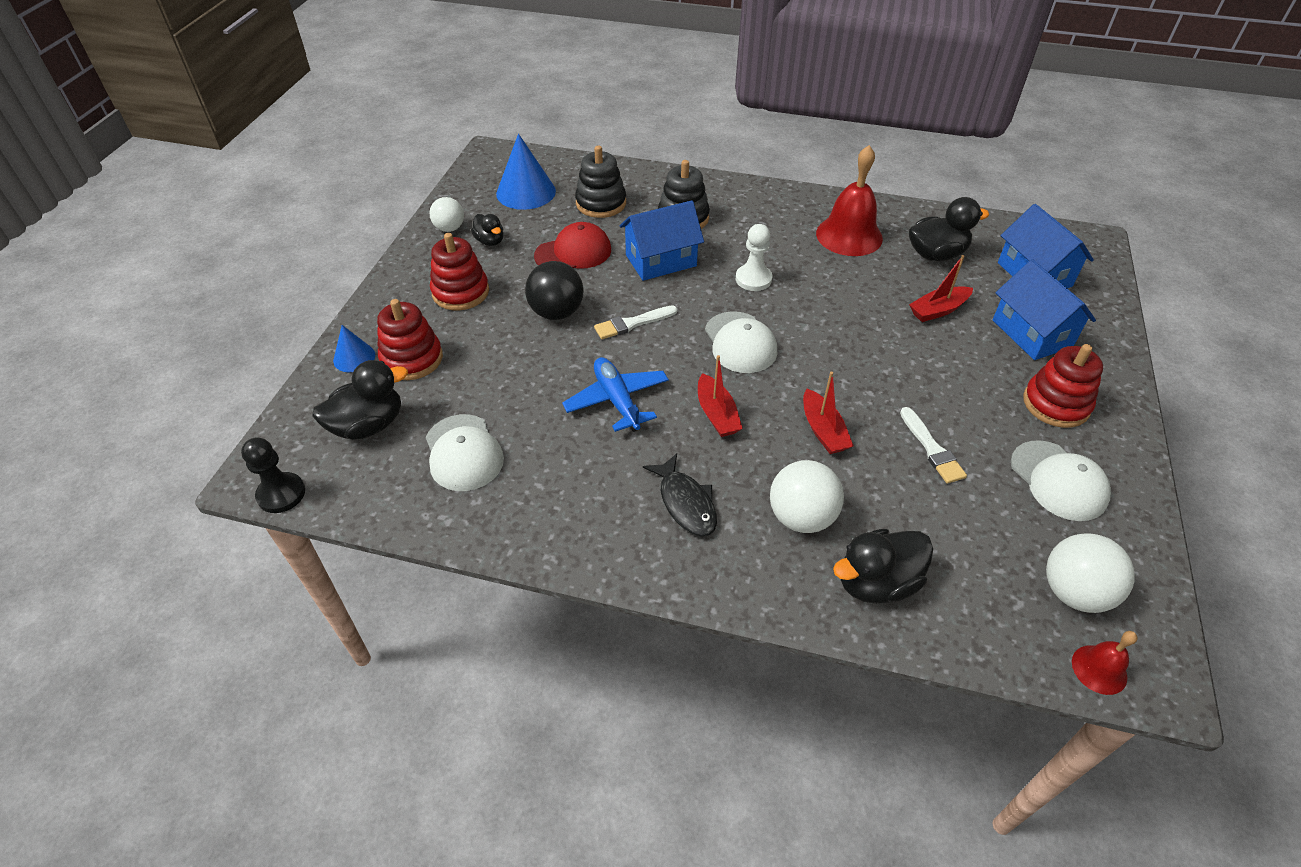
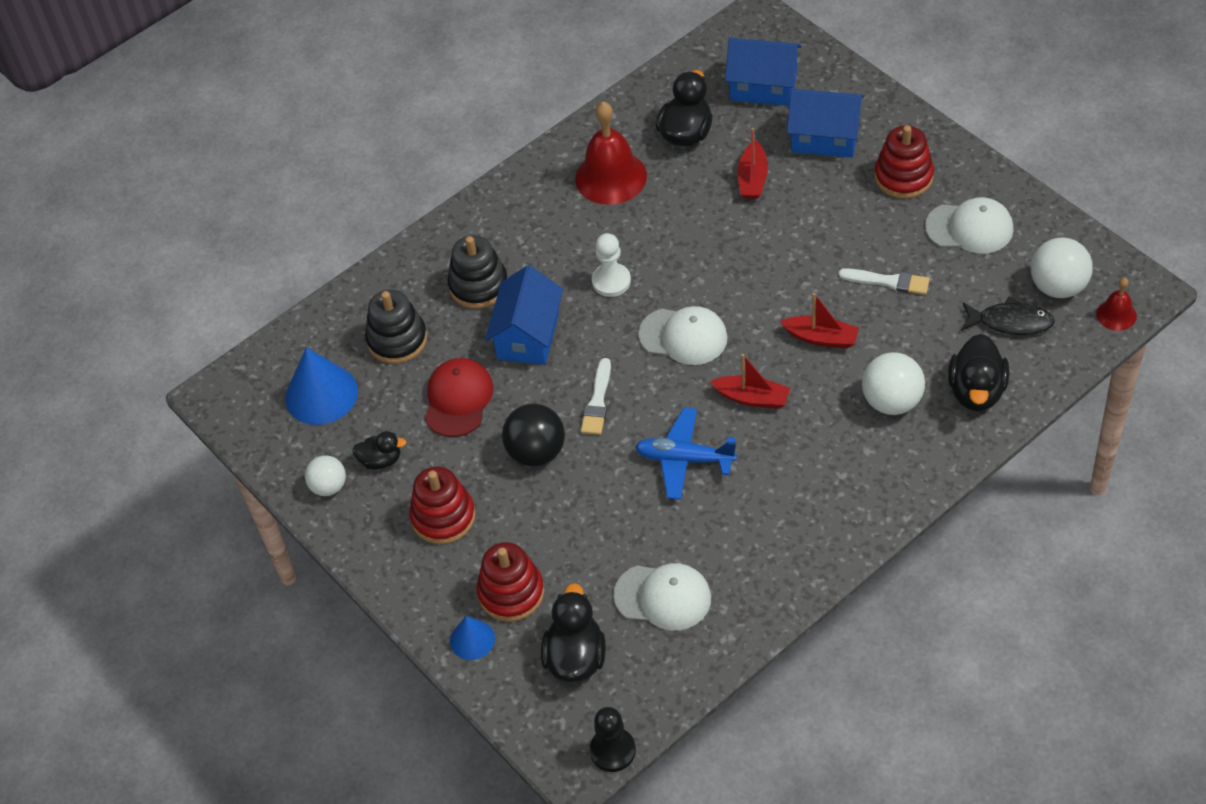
camera: 50 degrees left, 5 degrees up
(685, 503) = (827, 467): black fish -> black fish (1010, 322)

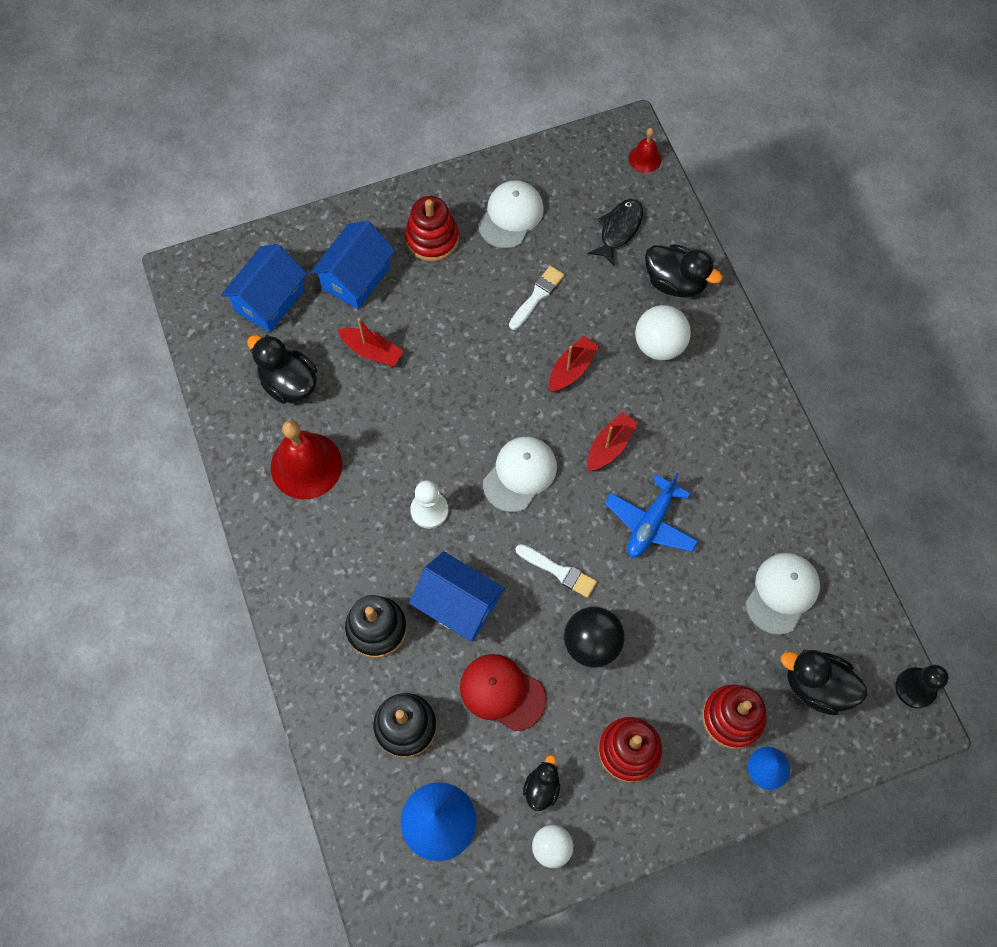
camera: 75 degrees left, 15 degrees up
(1058, 286) = (599, 183): white ball -> none

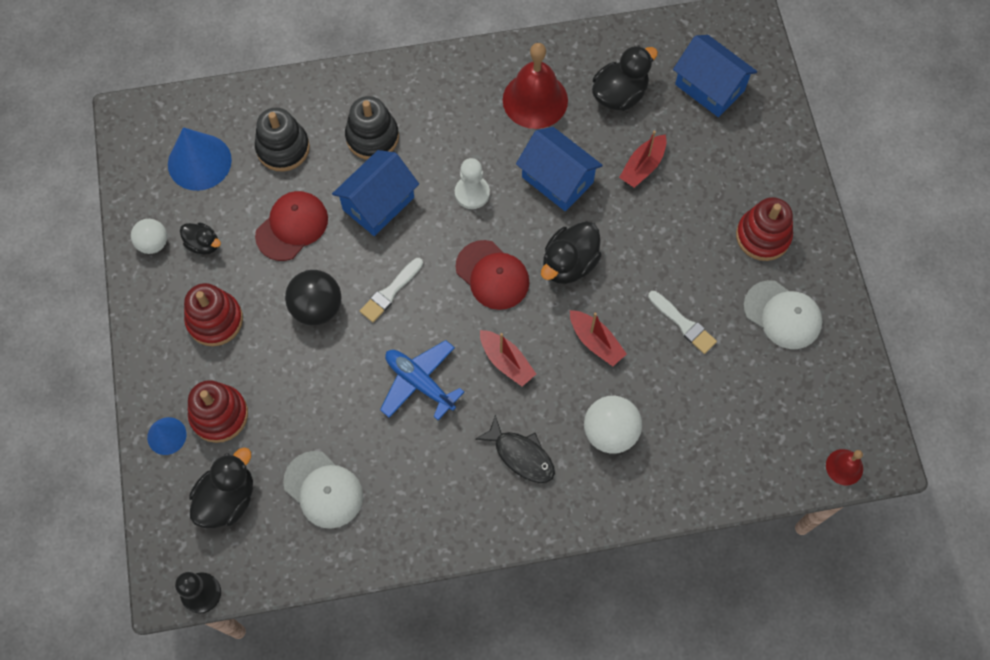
camera: 100 degrees right, 0 degrees up
(356, 277) = (725, 163): blue house -> blue house (557, 180)
(520, 474) = (492, 275): white cap -> red cap
(619, 230) = (754, 420): black fish -> black fish (521, 455)
(675, 282) = (682, 465): black duck -> black duck (569, 264)

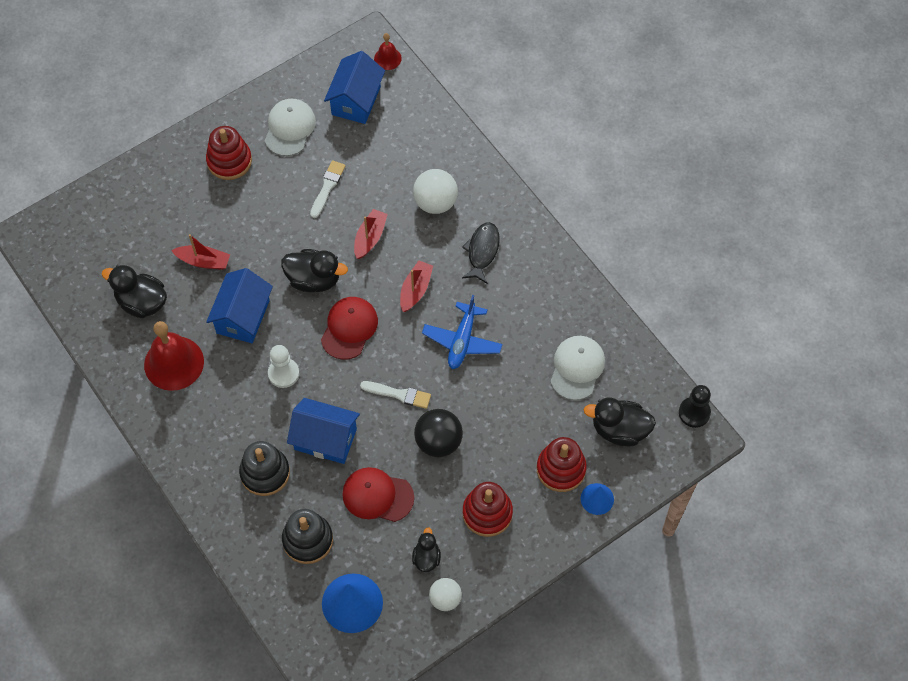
camera: 115 degrees left, 5 degrees down
(709, 87) = (107, 241): blue house -> blue house (356, 100)

